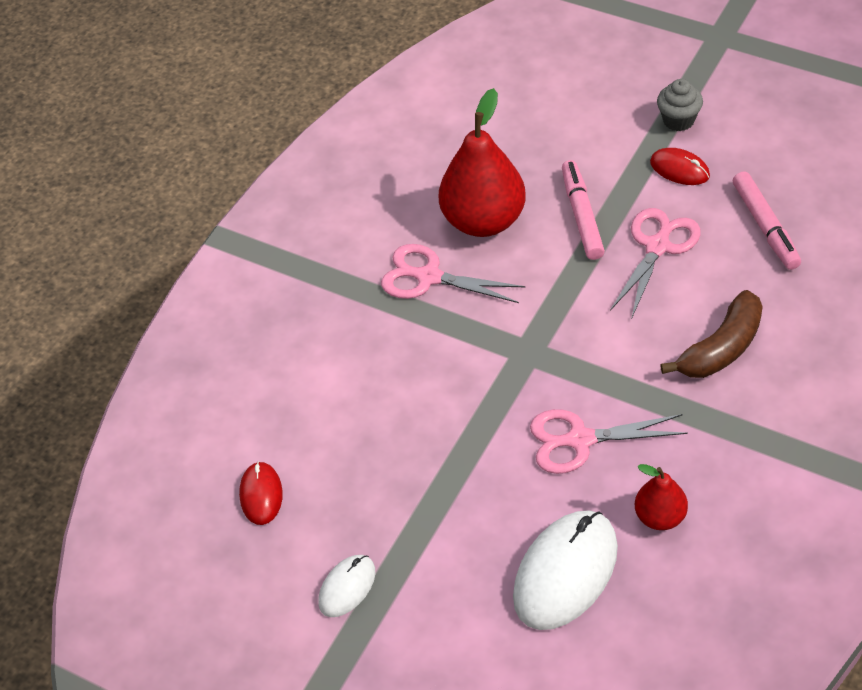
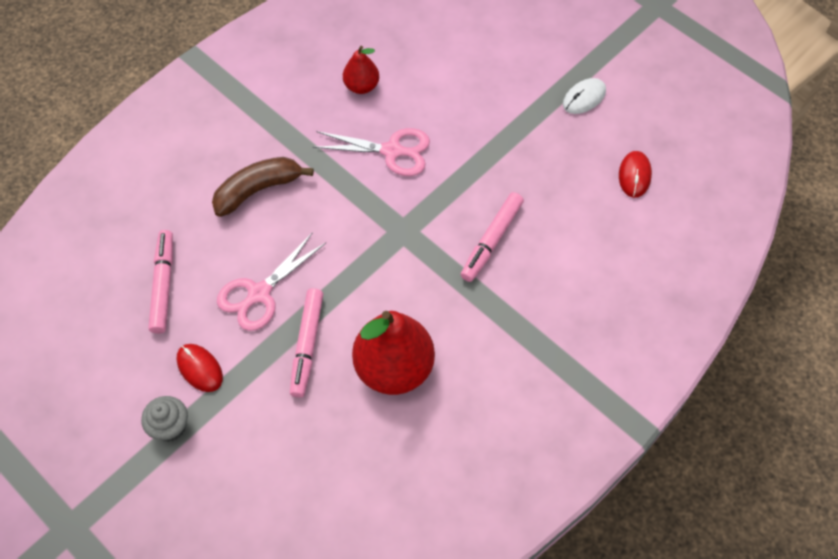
camera: 170 degrees left, 10 degrees up
(420, 368) = (491, 240): none -> pink marker
(429, 277) = (460, 323): pink scissors -> none
(565, 572) = (437, 69): white mouse -> none

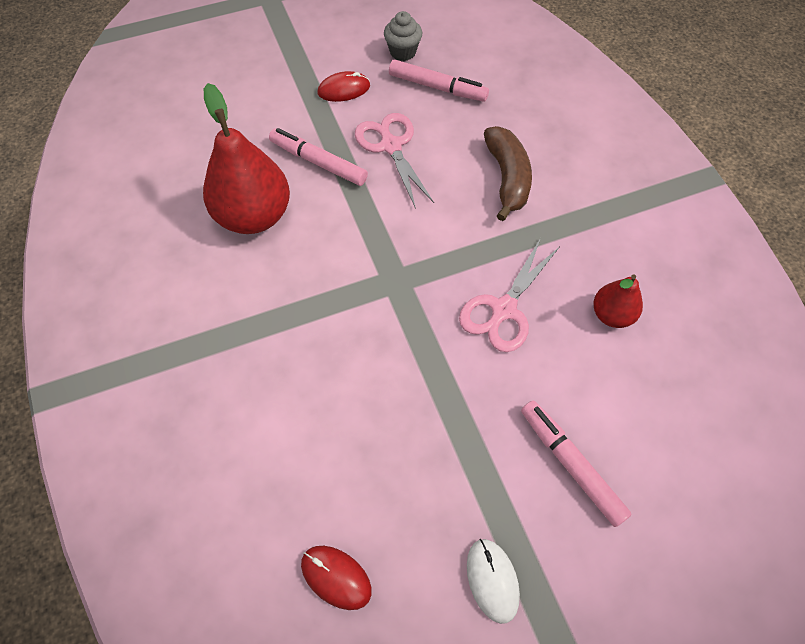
camera: 115 degrees right, 0 degrees up
(170, 427) = (305, 61): grey cupcake -> grey cupcake (403, 52)
(491, 240) = (337, 358): pink marker -> pink marker (571, 464)

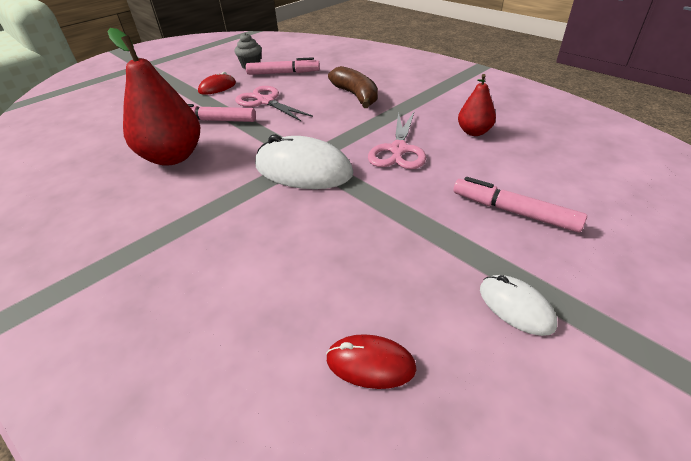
camera: 20 degrees left, 20 degrees down
(383, 299) = (303, 169): none -> white mouse

